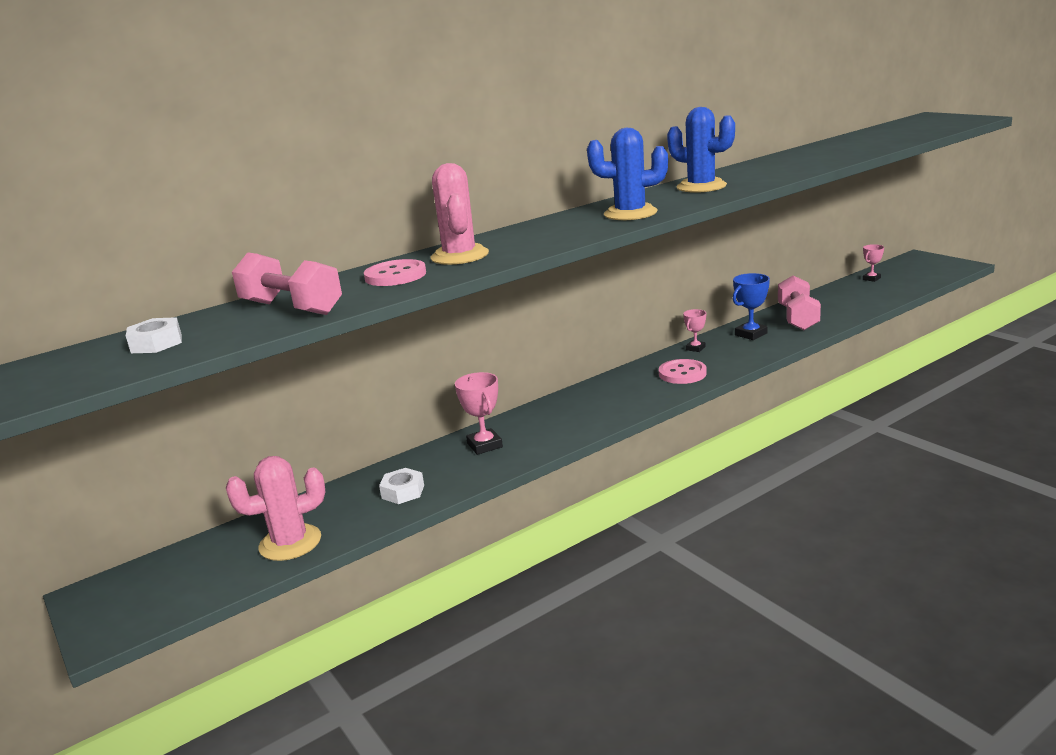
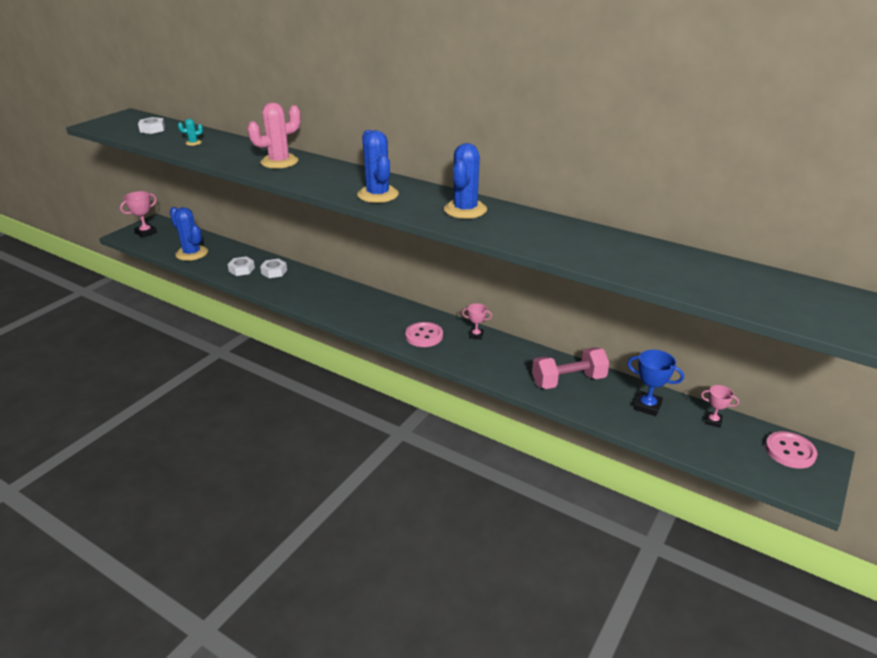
camera: 65 degrees right, 10 degrees up
(290, 543) = (192, 253): pink cactus -> blue cactus
(291, 308) = (193, 143): pink dumbbell -> turquoise cactus
(395, 276) = (243, 154): pink button -> pink button (790, 451)
(437, 464) = (274, 272): none -> white nut
(484, 445) = (298, 281): pink trophy -> pink trophy (146, 233)
(751, 334) = (517, 359): blue trophy -> blue trophy (647, 406)

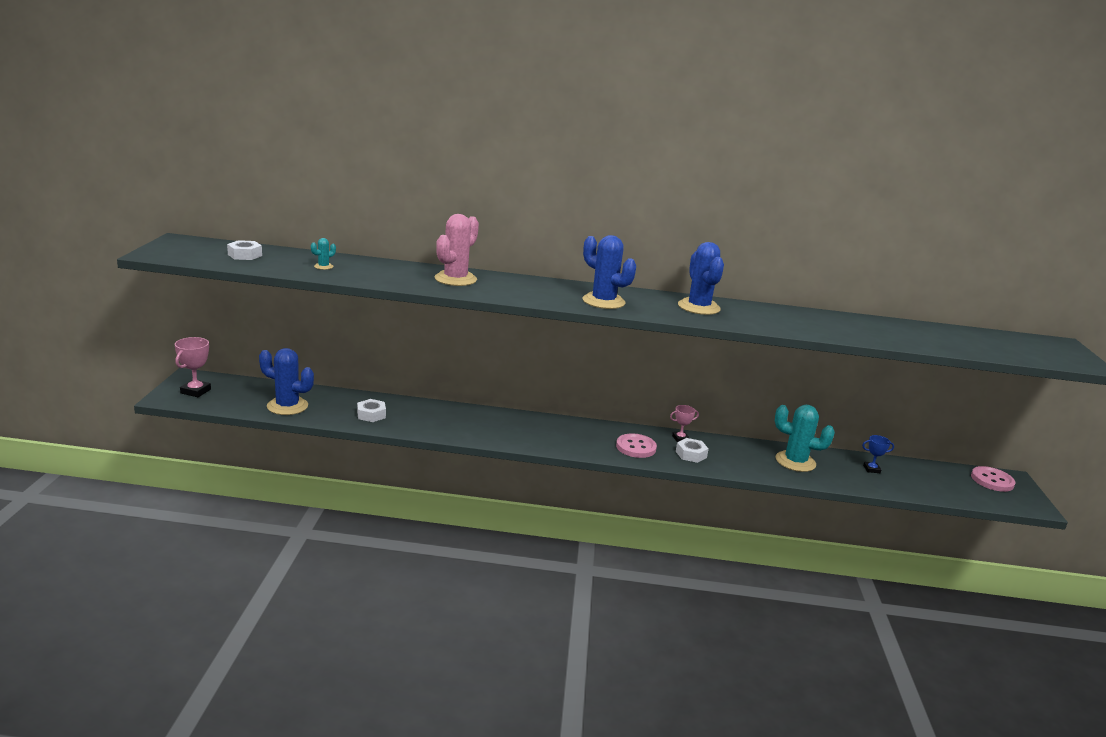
camera: 30 degrees left, 10 degrees down
(274, 272) = (412, 411): white nut -> white nut (691, 454)
(568, 381) = (795, 462): pink dumbbell -> turquoise cactus
(647, 406) = (871, 469): blue trophy -> blue trophy, size x0.63
(713, 421) = (925, 470): pink trophy -> none

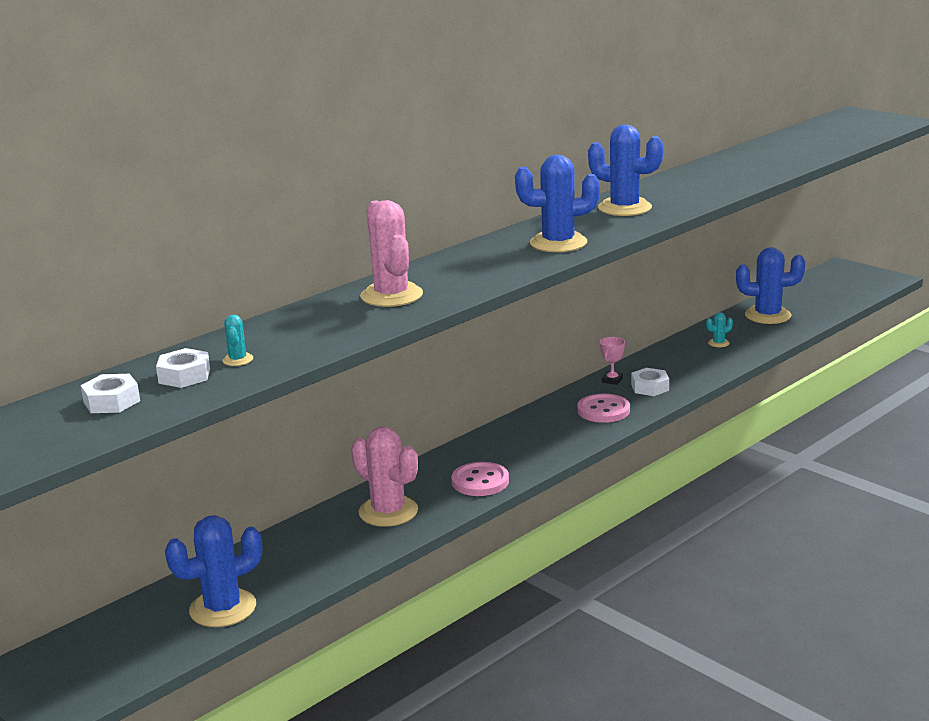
camera: 45 degrees left, 0 degrees up
(195, 391) = (69, 678): pink trophy -> none
(371, 415) = (329, 550): white nut -> white nut (184, 376)
(429, 418) = (388, 512): none -> pink cactus
(795, 462) = (718, 343): turquoise cactus -> turquoise cactus, size x0.44
(871, 469) = (767, 315): blue trophy -> blue cactus
(992, 480) = (836, 276): pink button -> pink button (480, 481)

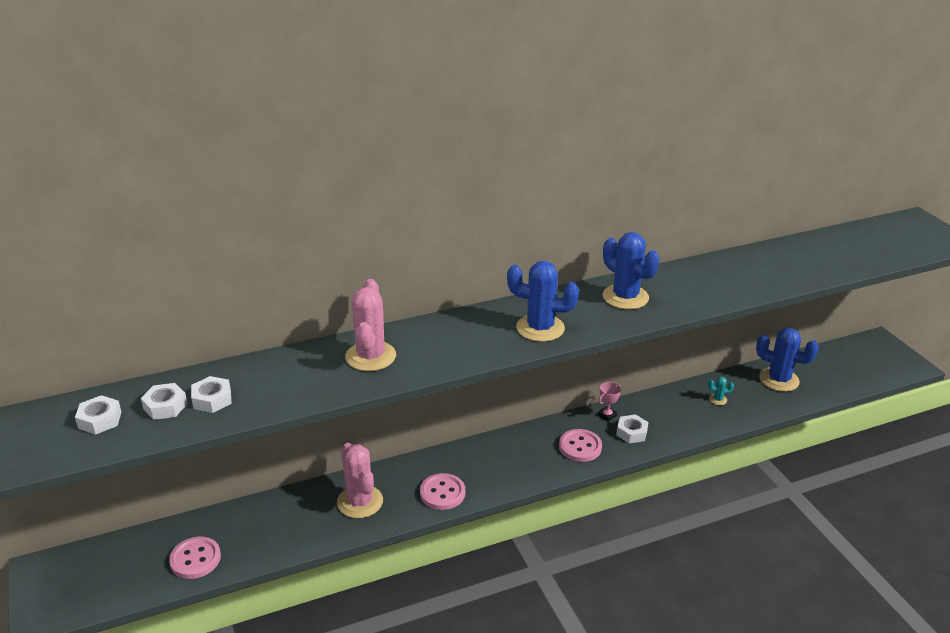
camera: 20 degrees right, 10 degrees up
(223, 608) = (195, 559): blue cactus -> pink button
(238, 360) = (212, 399): turquoise cactus -> white nut

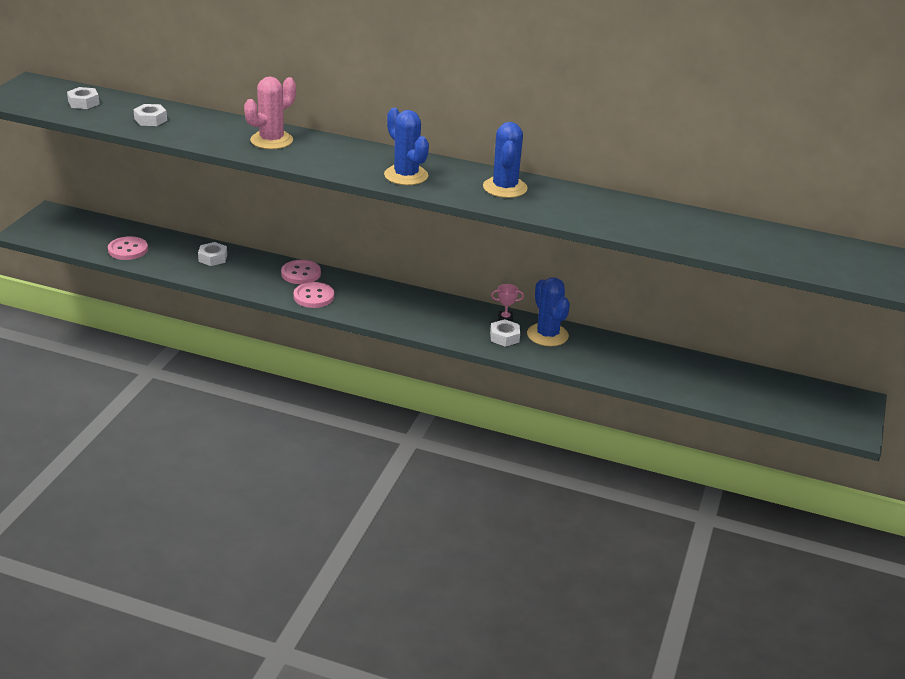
camera: 40 degrees right, 0 degrees up
(165, 406) = (123, 112): white nut -> white nut (213, 258)
(360, 502) = (257, 273): pink cactus -> none
(580, 447) = (450, 324): pink button -> pink button (301, 273)
(718, 399) = (615, 356): turquoise cactus -> none
(779, 380) = (696, 373): blue cactus -> blue cactus (547, 335)

